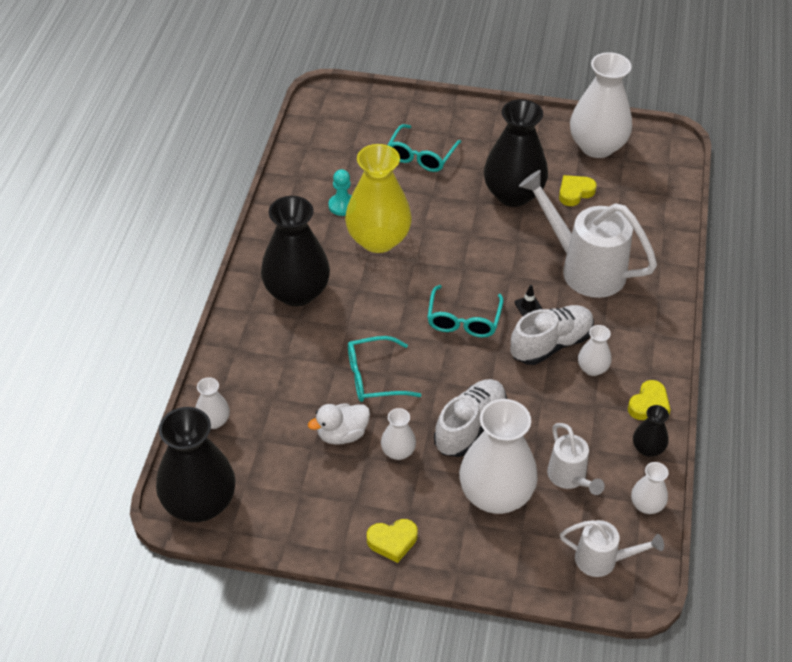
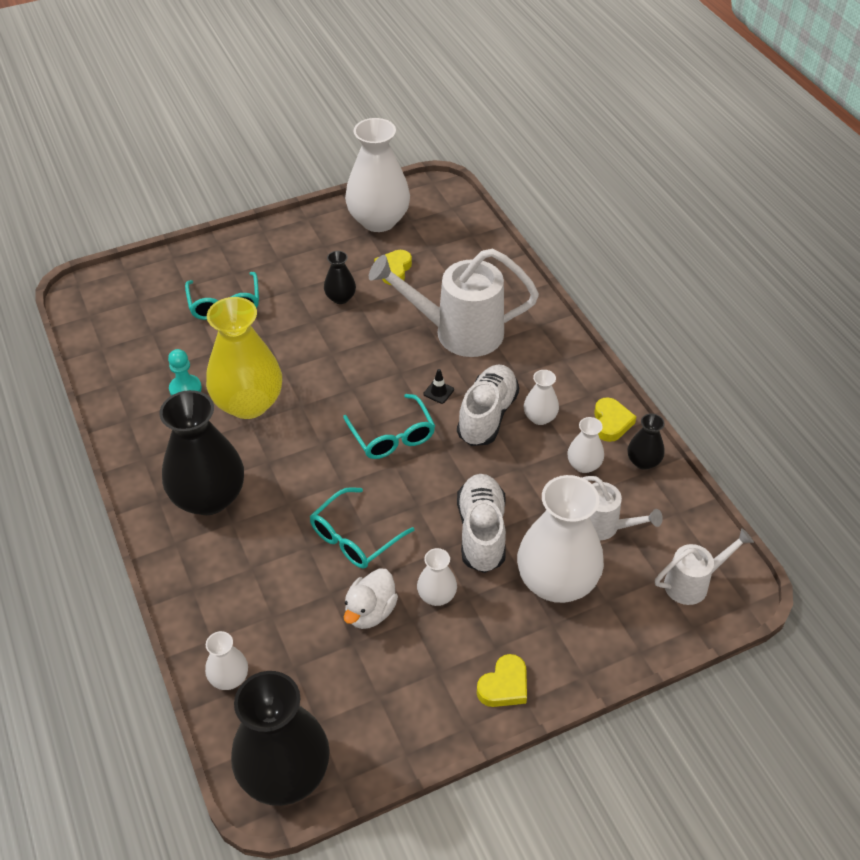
camera: 35 degrees left, 0 degrees up
(513, 194) = (340, 298): black vase -> black vase, size x0.47
(646, 505) = (684, 512): white vase -> white vase (584, 465)

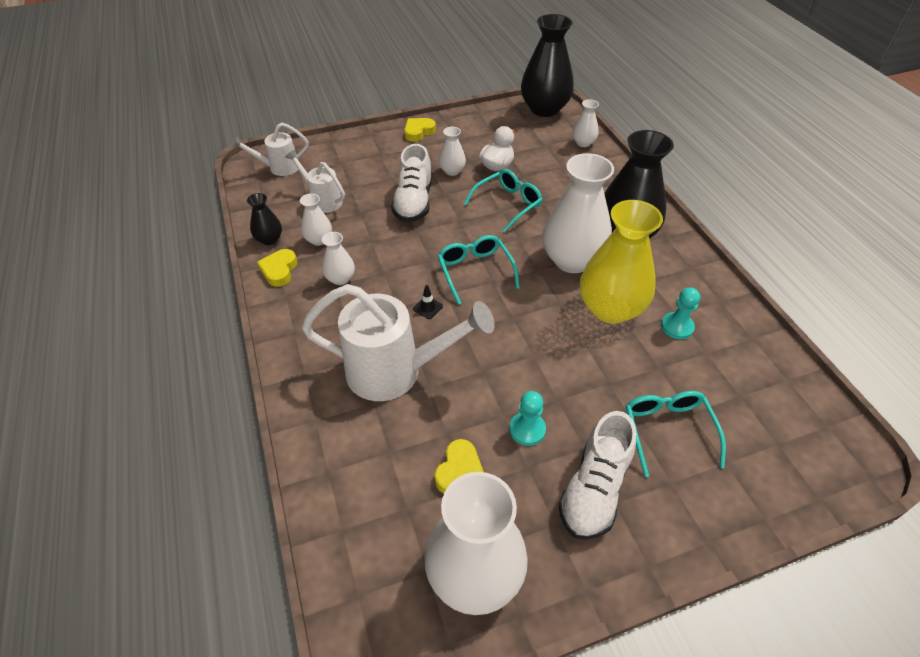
camera: 175 degrees left, 0 degrees up
(340, 298) = (527, 429): black vase -> turquoise pawn
(487, 415) = (387, 283): white shoe -> white shoe (594, 489)
(556, 581) = (369, 173): white vase -> white vase (572, 260)

